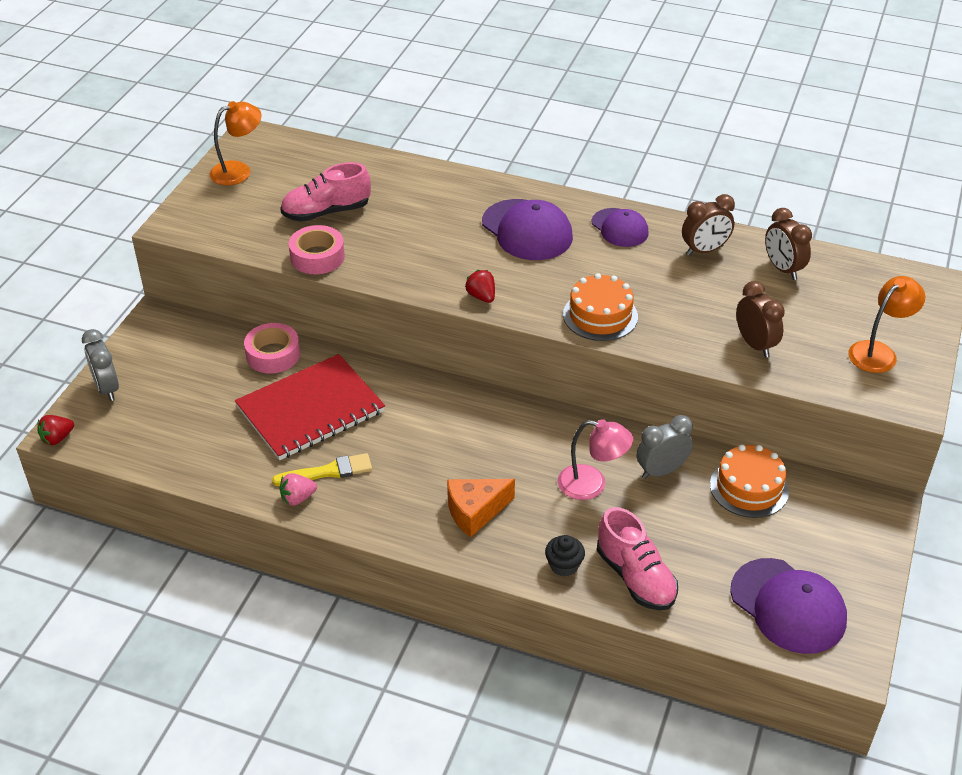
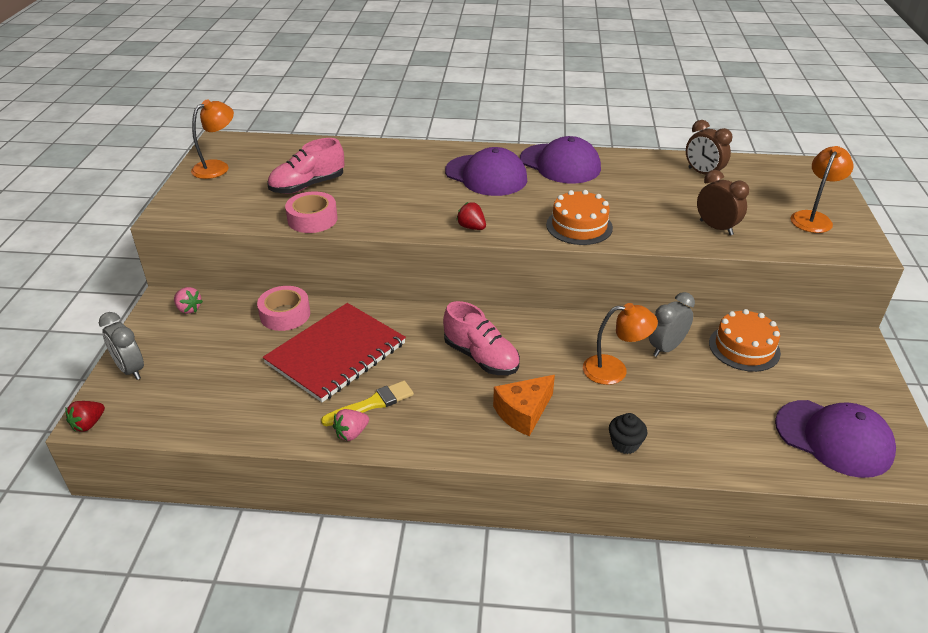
camera: 15 degrees left, 5 degrees down
(178, 330) = (189, 309): none -> pink strawberry
(592, 485) = (614, 370): pink lamp -> orange lamp
(620, 228) = (560, 164): purple cap -> purple cap, size x1.59
(635, 577) = (693, 441): pink shoe -> pink shoe (481, 357)
(704, 250) = (635, 170): brown clock -> none

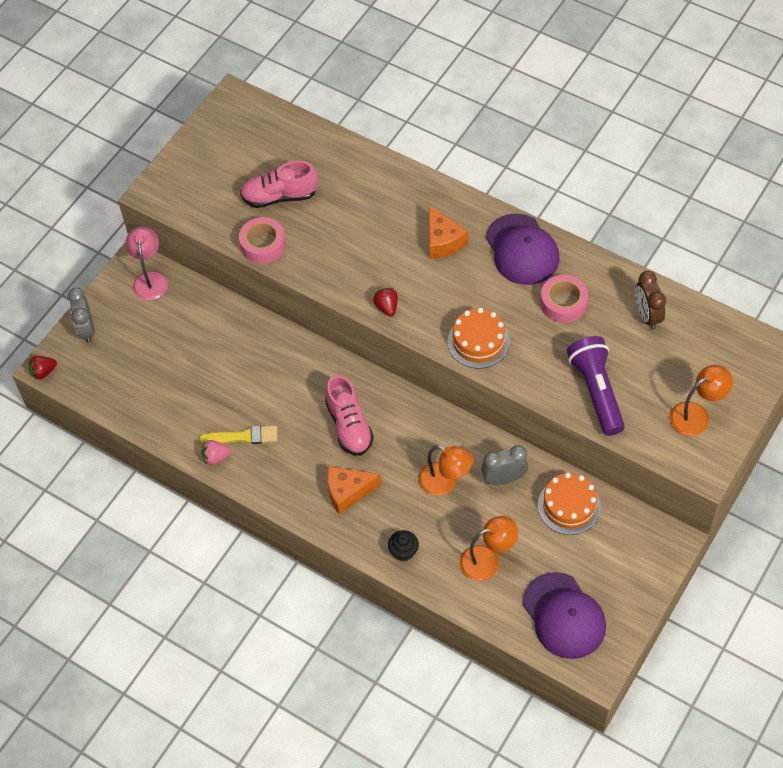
camera: 30 degrees right, 20 degrees up
(189, 309) = (150, 279): pink strawberry -> pink lamp
(217, 167) = (215, 139): orange lamp -> orange lamp (487, 560)
(285, 314) = (221, 316): pink tape -> pink tape (563, 303)
(336, 353) = (241, 375): red notebook -> none
(486, 175) = (442, 241): purple cap -> orange cheese
(716, 228) = (596, 391): brown clock -> purple flashlight

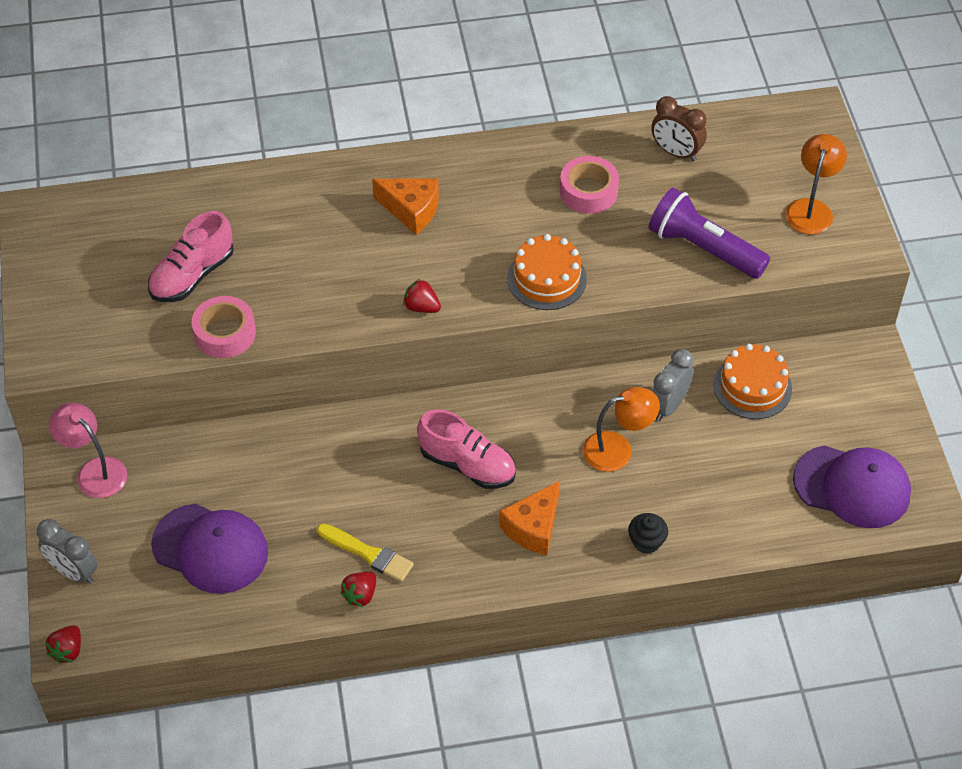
camera: 45 degrees left, 5 degrees down
(216, 457) = (360, 595): pink strawberry -> red strawberry
(243, 437) = (368, 554): yellow brush -> yellow brush turned 75 degrees clockwise
(487, 560) = (732, 490): orange lamp -> none
(522, 250) = (498, 169): purple cap -> purple cap (210, 549)

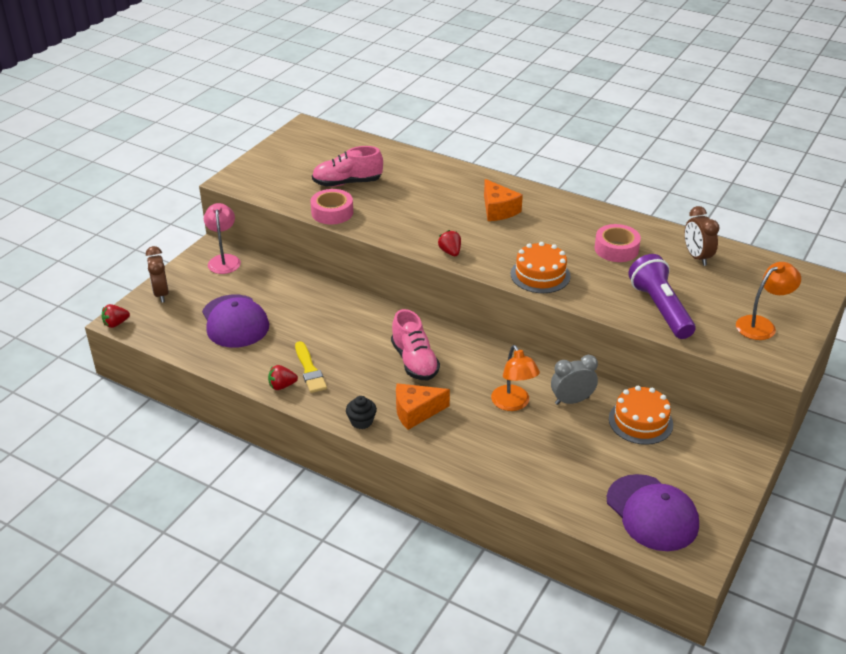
camera: 40 degrees right, 15 degrees down
(73, 571) = (161, 294): grey clock -> brown clock
(617, 449) = (513, 404): orange lamp -> orange lamp turned 45 degrees clockwise
(646, 541) = (476, 459): black cupcake -> black cupcake (361, 421)

